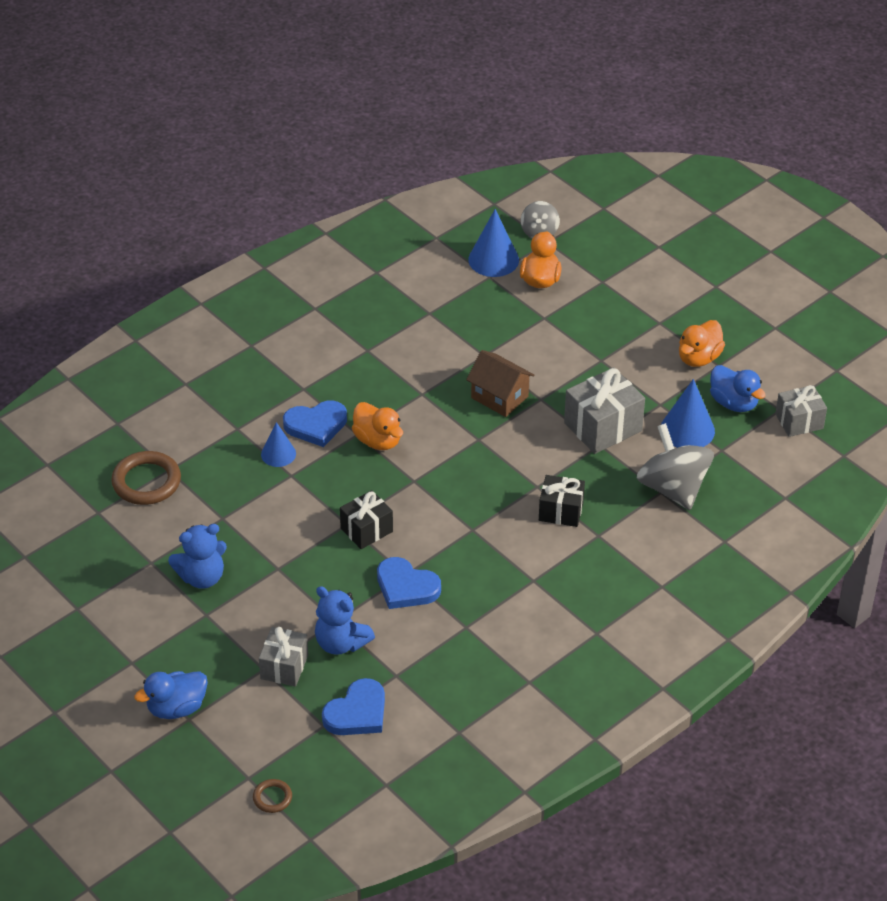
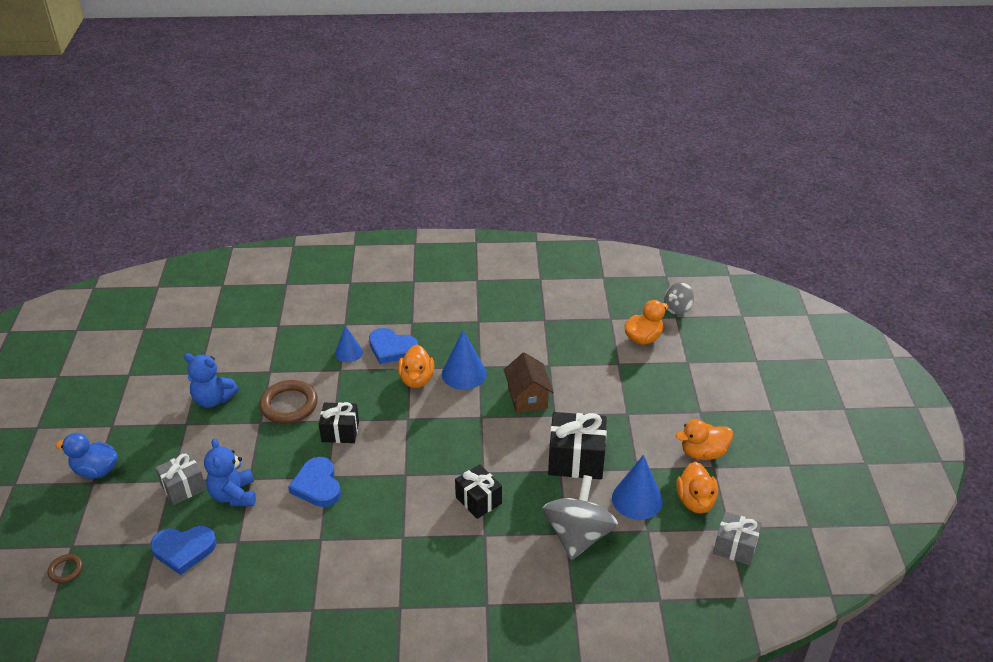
camera: 40 degrees right, 5 degrees down
(146, 482) = (257, 325): brown ring -> brown ring (289, 405)
(493, 259) = (625, 309): blue cone -> blue cone (464, 373)
(602, 427) = (576, 459): grey gift -> black gift
(733, 403) = (695, 501): blue duck -> orange duck

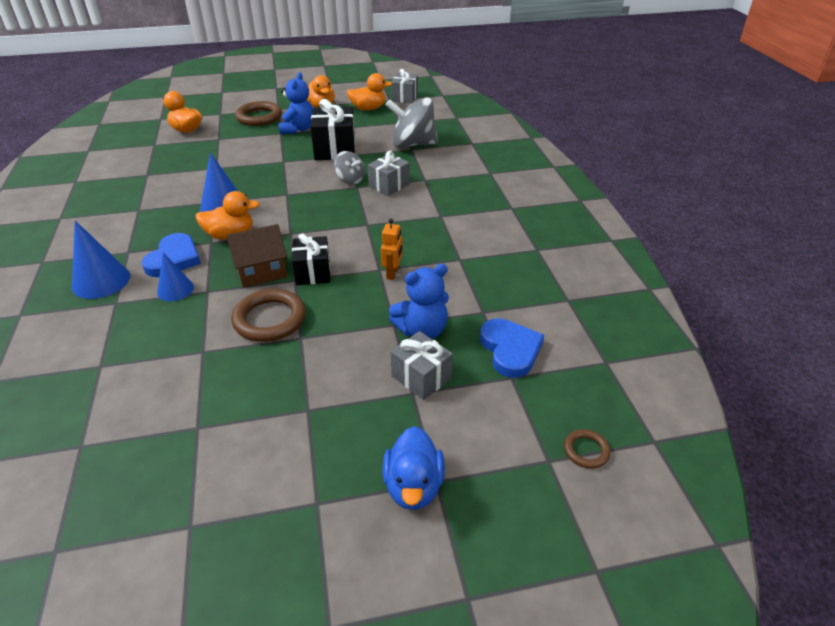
camera: 100 degrees left, 0 degrees up
(213, 399) = (258, 394): blue teddy bear -> blue teddy bear (298, 129)
(317, 485) = (393, 273): blue heart -> orange robot
(478, 500) = (389, 185): black gift -> grey gift
(527, 397) = (261, 174): brown house -> brown house (261, 272)
(637, 499) = (371, 126): blue cone -> blue cone (101, 281)
(674, 395) = (259, 117): none -> brown ring
(677, 308) = (148, 118): grey spinning top -> grey spinning top (350, 180)

